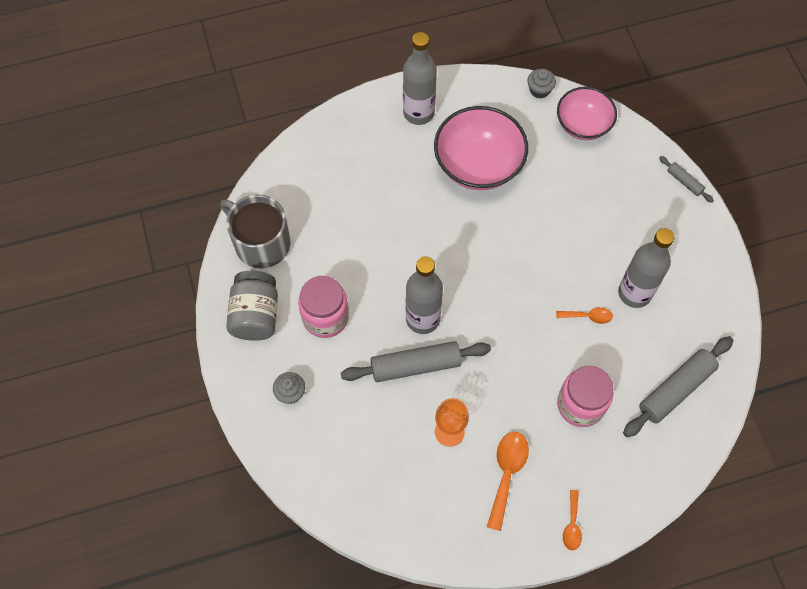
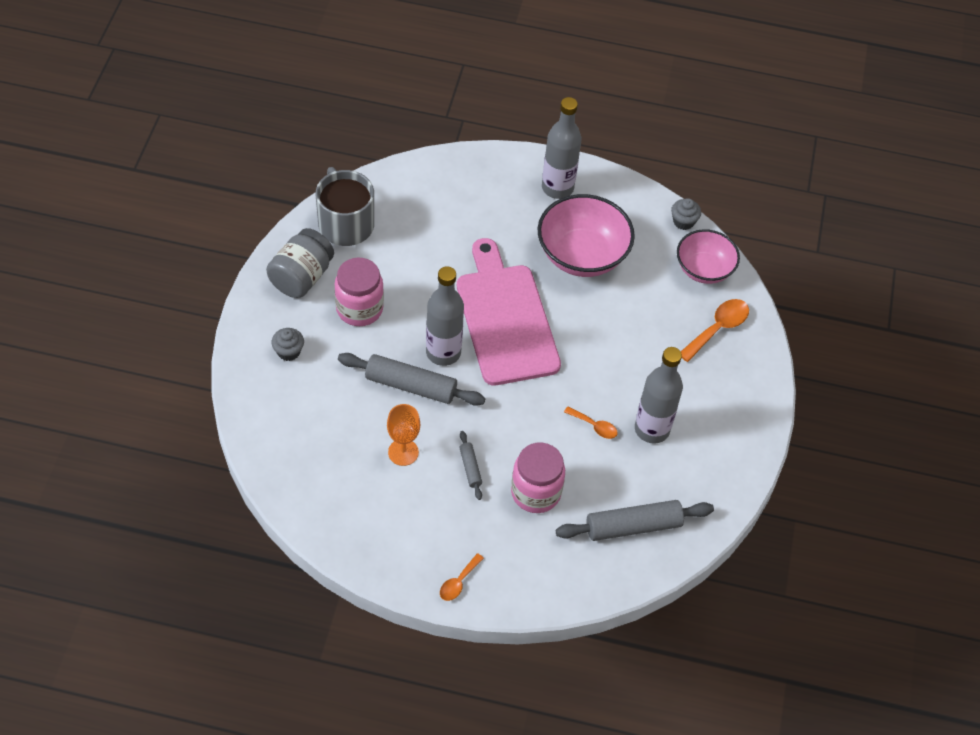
camera: 25 degrees right, 10 degrees down
(454, 258) = (505, 319): none -> pink cutting board
(507, 473) = (430, 511): orange spoon -> orange spoon (718, 328)
(684, 182) = (767, 362): grey rolling pin -> grey rolling pin (470, 468)

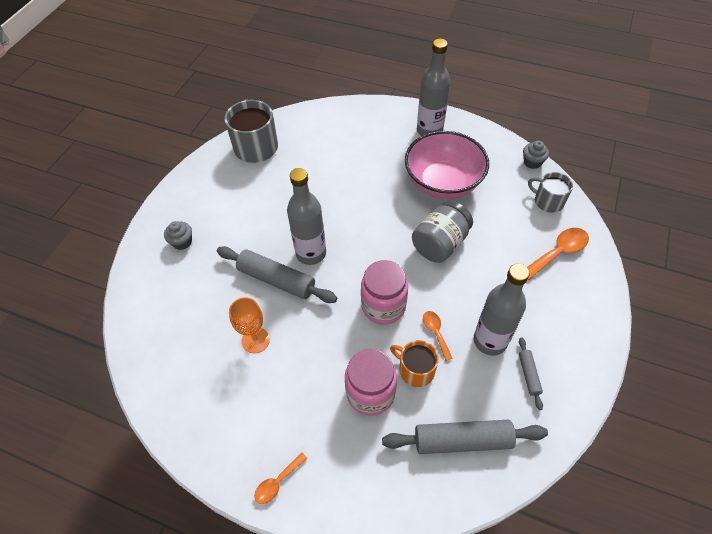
camera: 15 degrees right, 0 degrees up
(301, 277) = (210, 184): grey jar -> grey jar (440, 243)
(359, 309) = (249, 212): pink jar -> pink jar (383, 306)
(470, 468) = (313, 362): grey rolling pin -> grey rolling pin (528, 374)
(505, 319) = (370, 229): pink cutting board -> none
(578, 465) = (415, 370): none -> orange mug
(594, 426) = (435, 332): orange spoon -> orange spoon turned 150 degrees counterclockwise
(704, 269) = (548, 201): pink bowl -> grey mug

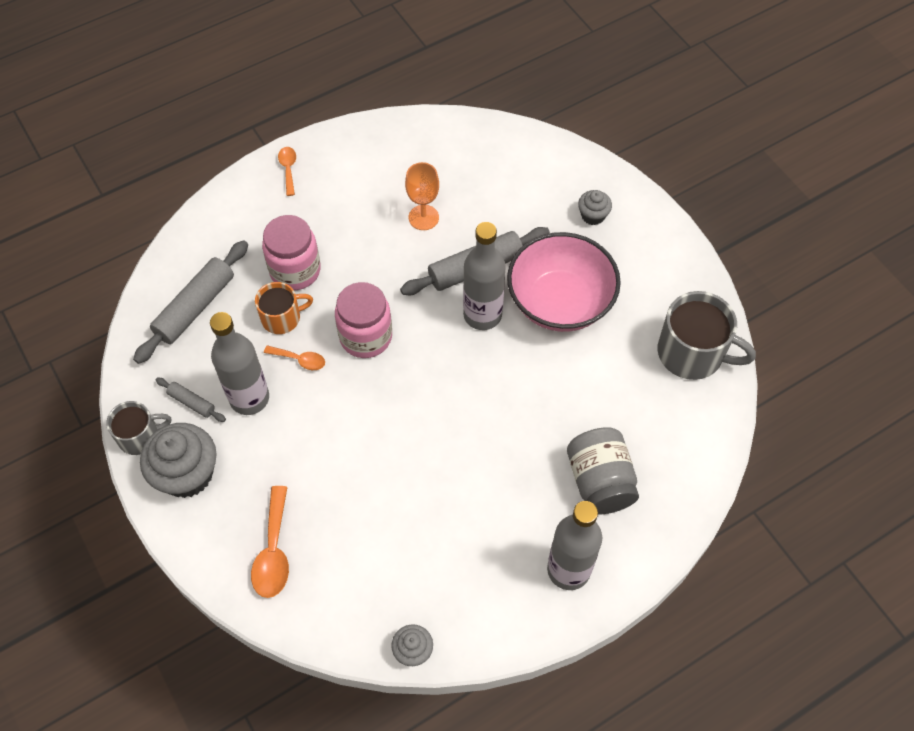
camera: 125 degrees right, 5 degrees up
(440, 243) = (390, 442): grey jar -> grey jar (600, 481)
(443, 183) = (469, 514): pink bowl -> pink bowl (560, 302)
(548, 201) = (343, 609): grey mug -> grey mug (140, 436)
(571, 335) = (187, 474): none -> grey cupcake

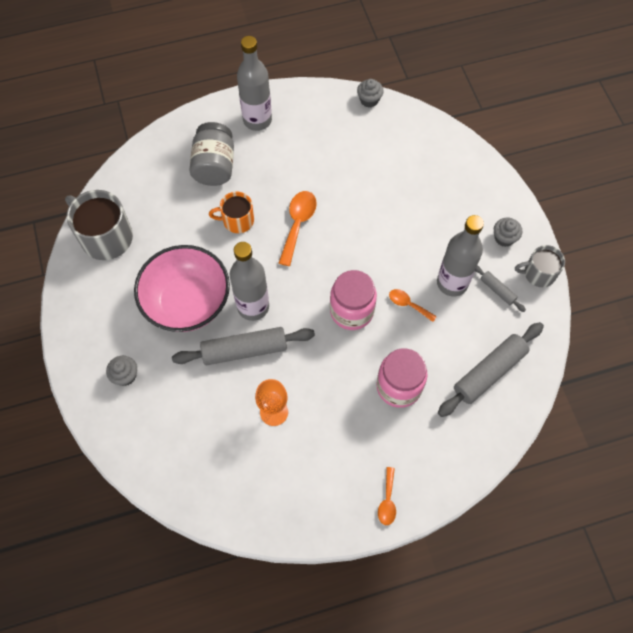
camera: 165 degrees left, 5 degrees up
(187, 474) = (504, 238): grey cupcake -> grey cupcake, size x0.52
(273, 552) = (448, 173): orange spoon -> orange spoon (298, 224)
(282, 318) = (417, 344): orange mug -> orange mug (237, 220)

